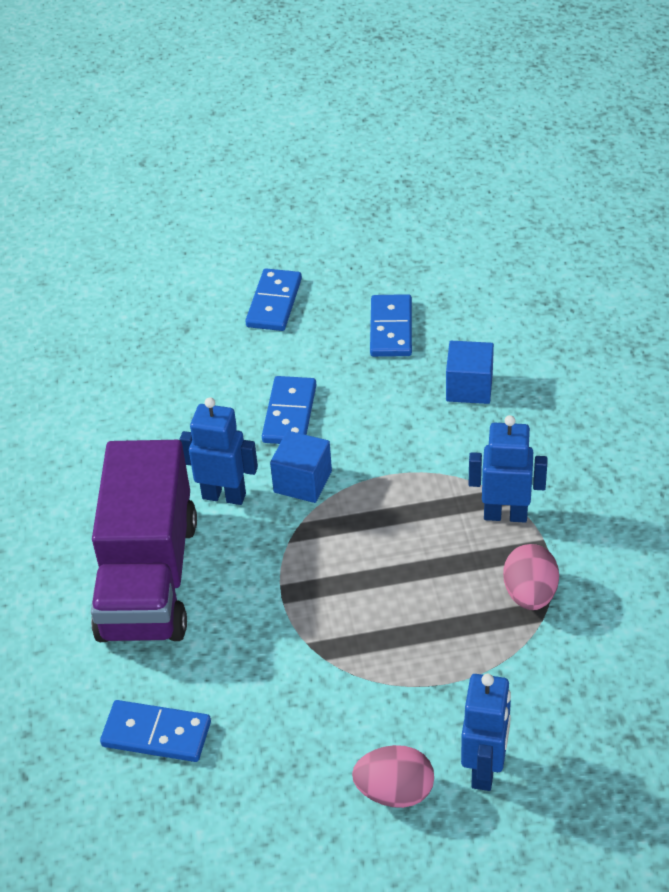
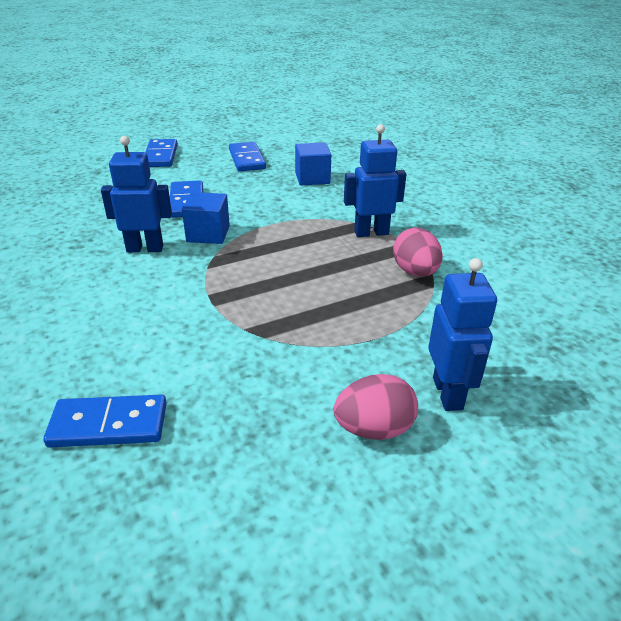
camera: 20 degrees left, 10 degrees down
(148, 578) = (85, 306): purple truck -> none

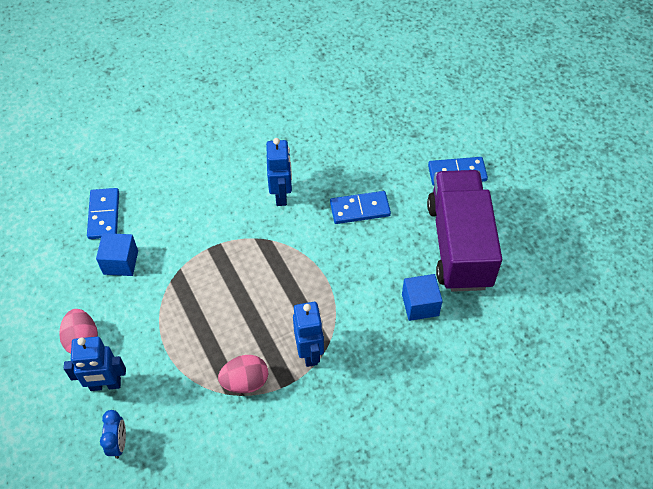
camera: 90 degrees right, 20 degrees up
(208, 234) = (304, 232): blue cube -> blue cube (120, 262)
(247, 159) = (459, 245): blue domino -> purple truck
(534, 372) = (118, 443): none -> blue clock

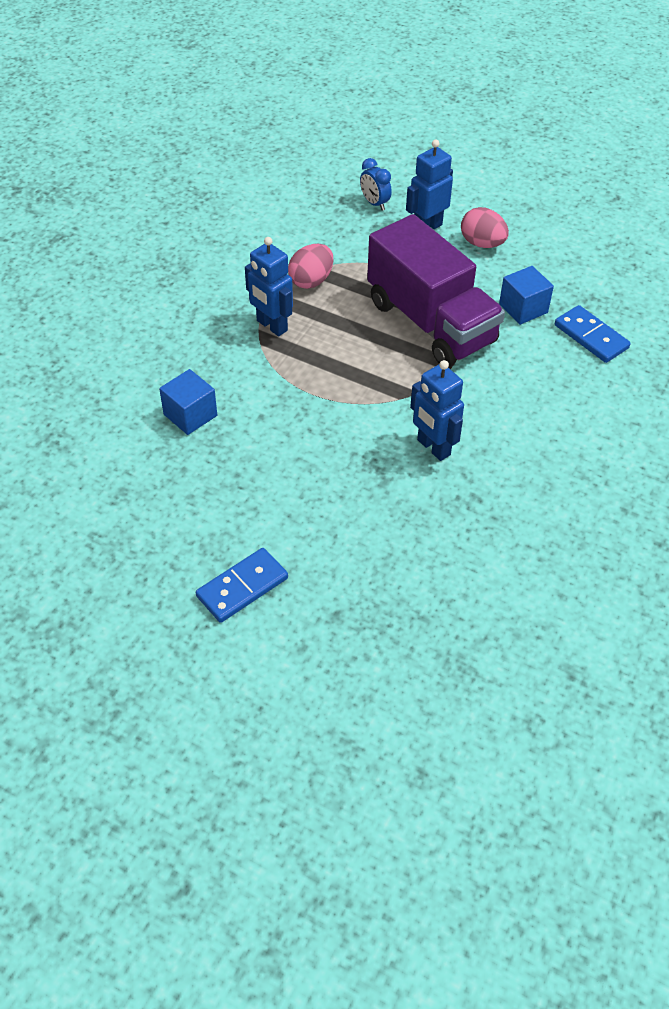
camera: 145 degrees right, 5 degrees down
(360, 209) = (330, 478): blue domino -> none
(459, 245) = (184, 497): purple truck -> purple truck (430, 322)

